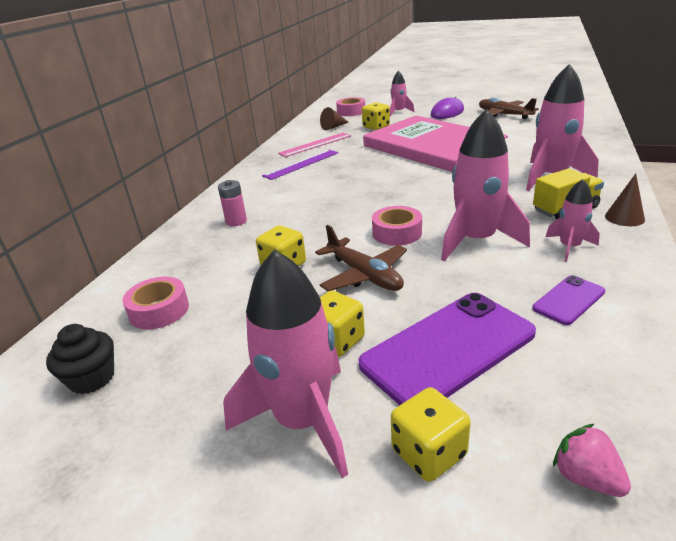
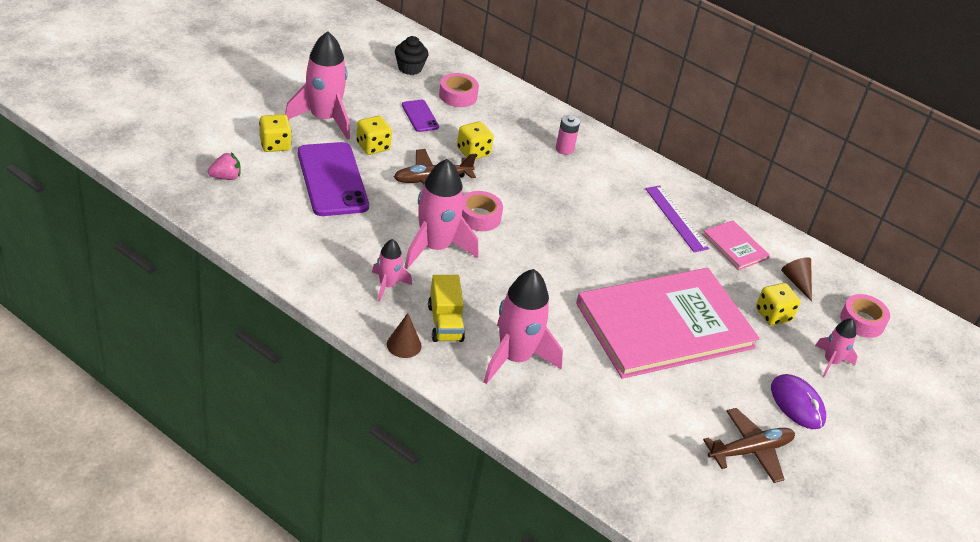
camera: 100 degrees right, 10 degrees up
(315, 144) = (735, 246): pink ruler -> pink book
(568, 300) = (332, 246): purple phone -> purple phone (420, 116)

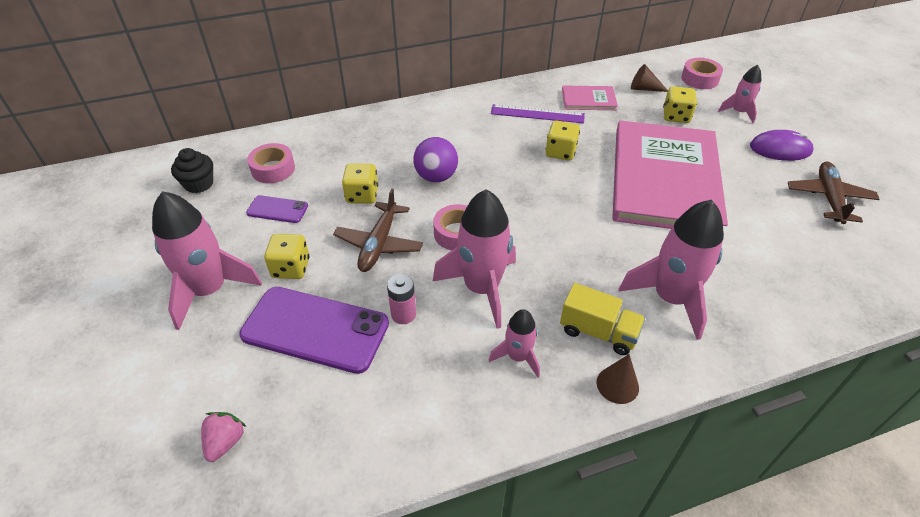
camera: 50 degrees left, 5 degrees up
(275, 144) = (211, 359): yellow dice -> yellow dice (560, 152)
(531, 184) = (436, 177): none -> purple ball
(564, 149) = (406, 136): pink battery -> pink battery (403, 314)

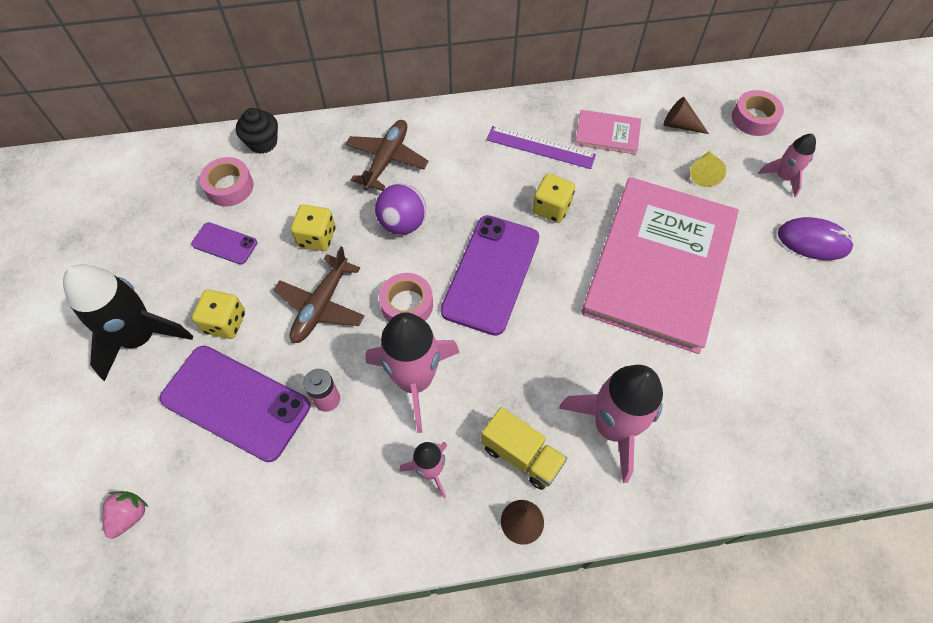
camera: 10 degrees right, 15 degrees up
(199, 184) = (149, 196): black cupcake -> black cupcake (263, 142)
(209, 290) = (140, 337): pink rocket -> black rocket
(524, 202) = (491, 274): none -> purple phone
(676, 116) = (704, 173): yellow dice -> yellow cone
(829, 198) = (844, 321): brown plane -> brown plane (386, 160)

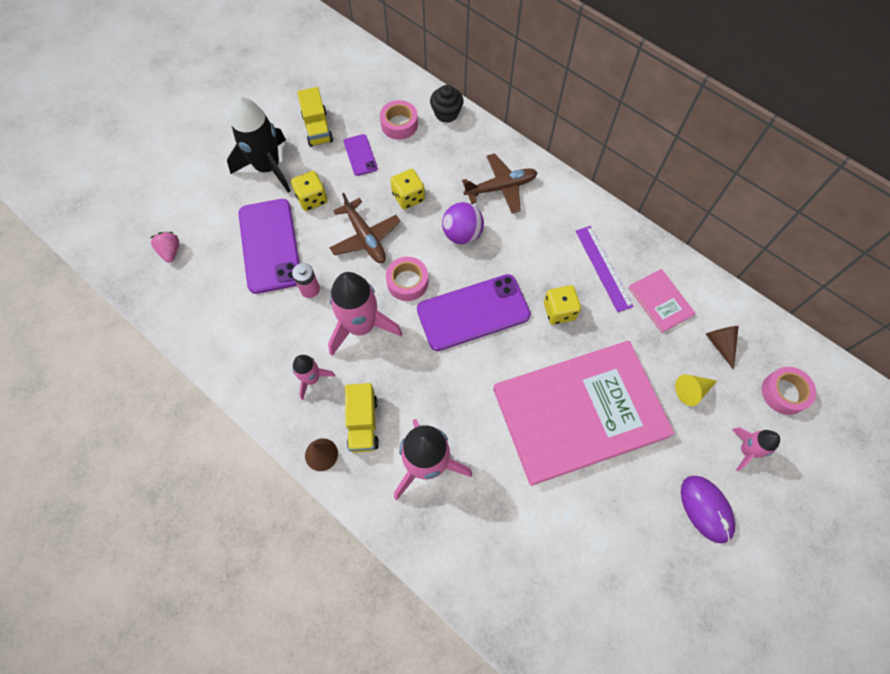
camera: 50 degrees right, 5 degrees up
(130, 516) = (170, 251): pink strawberry -> pink strawberry turned 90 degrees counterclockwise
(149, 258) = (317, 128): none -> yellow truck
(321, 306) = (365, 237): brown plane -> brown plane turned 105 degrees counterclockwise

